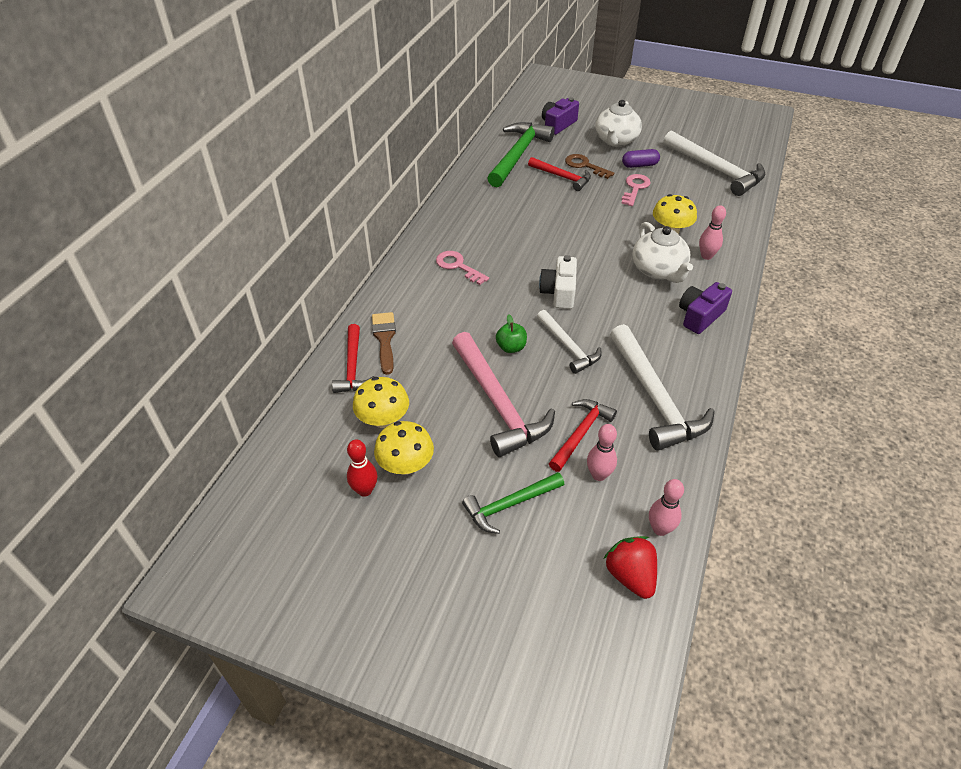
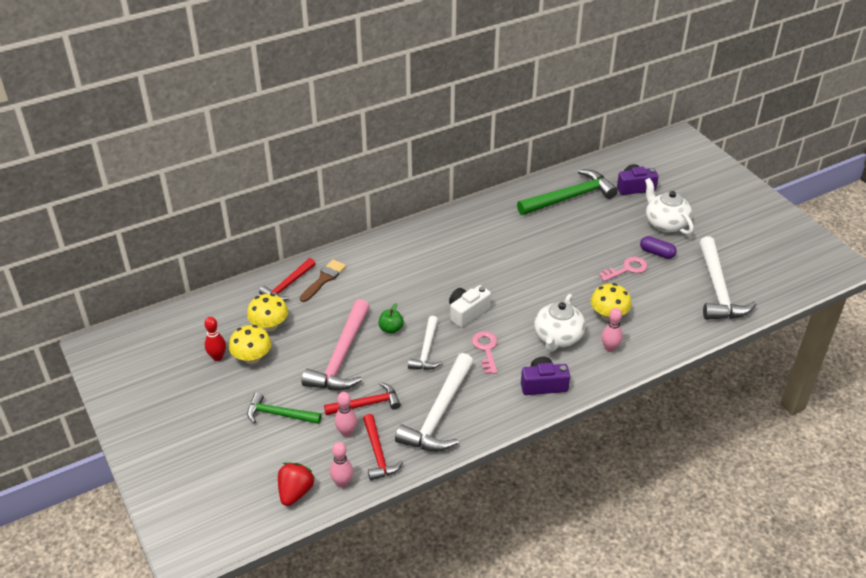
camera: 40 degrees right, 5 degrees down
(458, 266) = (423, 257): pink key -> pink key (486, 349)
(562, 177) = (581, 232): red hammer -> red hammer (378, 454)
(584, 166) = (611, 231): brown key -> none
(616, 141) = (665, 223): white teapot -> white teapot turned 90 degrees clockwise

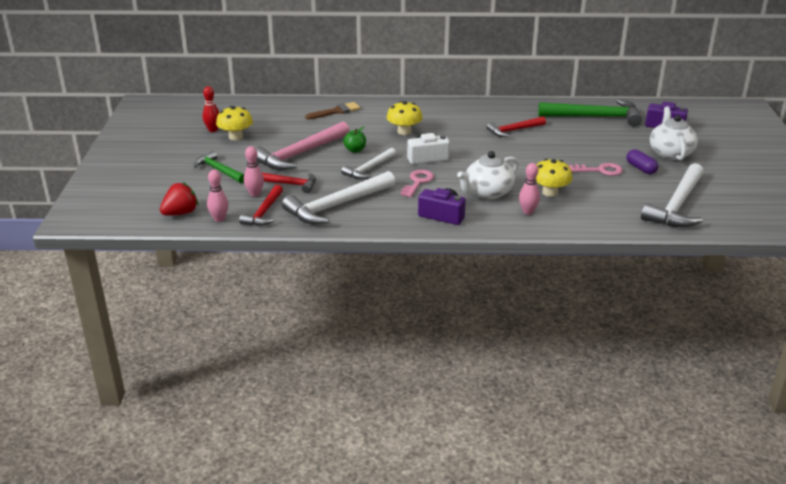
camera: 30 degrees right, 10 degrees down
(269, 325) = (267, 124): yellow mushroom -> yellow mushroom (404, 132)
(287, 285) = (305, 108): red hammer -> red hammer (513, 130)

